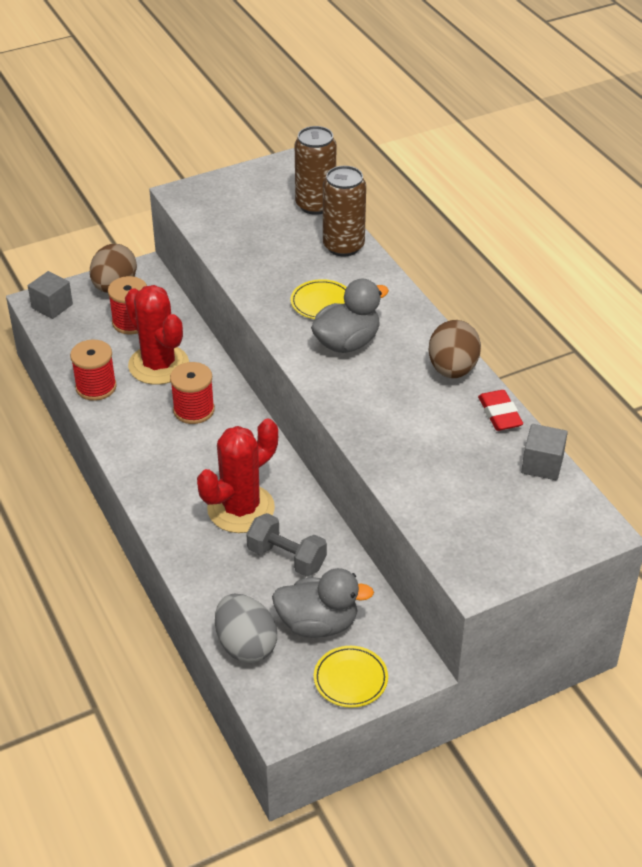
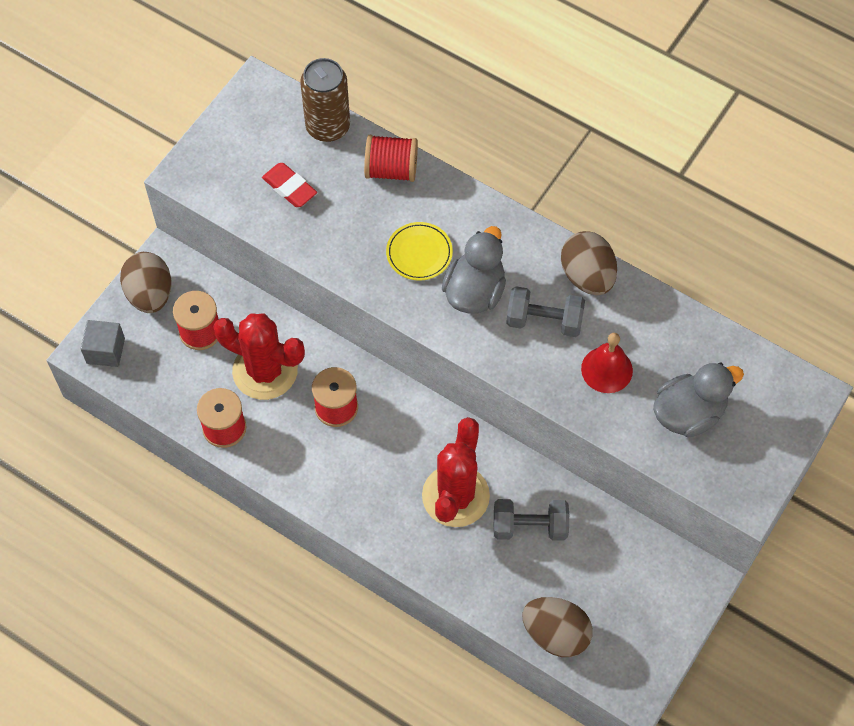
camera: 30 degrees left, 20 degrees up
(246, 645) = (555, 634): grey egg -> brown egg
(318, 624) = (600, 579): grey duck -> grey duck (689, 413)
(343, 246) = (391, 170): brown can -> red spool
(350, 679) = (660, 619): yellow plate -> none
(390, 383) = (544, 321): none -> grey dumbbell
(419, 436) = (607, 369): none -> red bell
(499, 414) = (658, 308): red eraser -> red eraser (289, 188)
(542, 464) = (726, 347): grey cube -> none

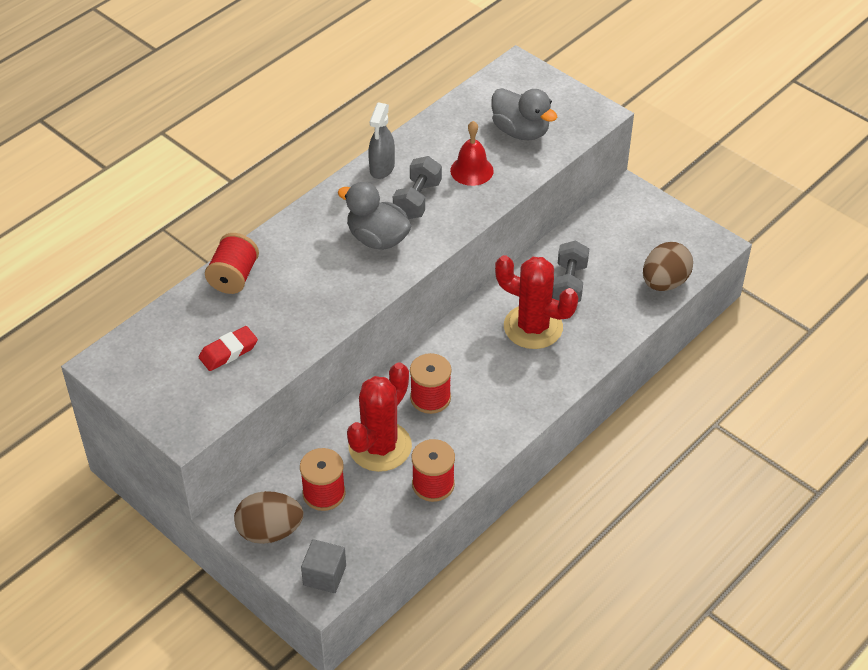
camera: 80 degrees left, 15 degrees down
(328, 127) = (169, 316): brown can -> none
(419, 253) = (328, 269): yellow plate -> none
(587, 276) = (382, 168): brown egg -> grey spray bottle
(689, 413) = (520, 131): grey duck -> grey duck turned 150 degrees clockwise

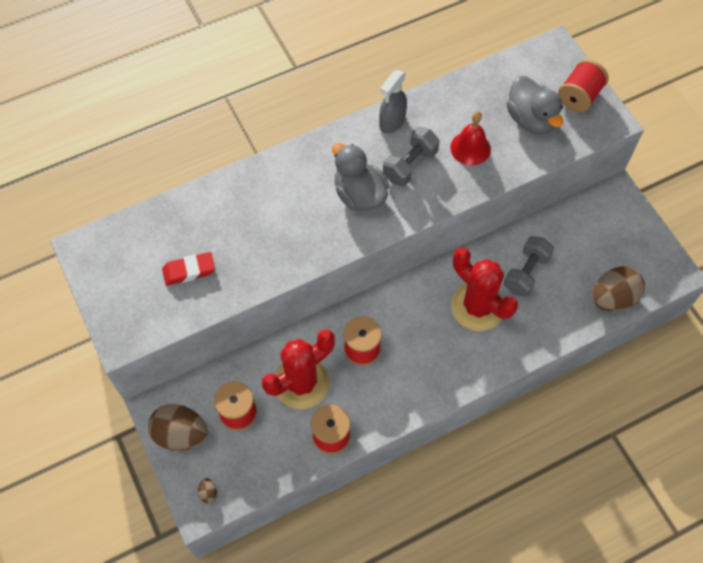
camera: 20 degrees right, 15 degrees up
(234, 277) = (222, 196): red spool -> red spool (579, 96)
(324, 575) = (208, 493): grey cube -> brown egg

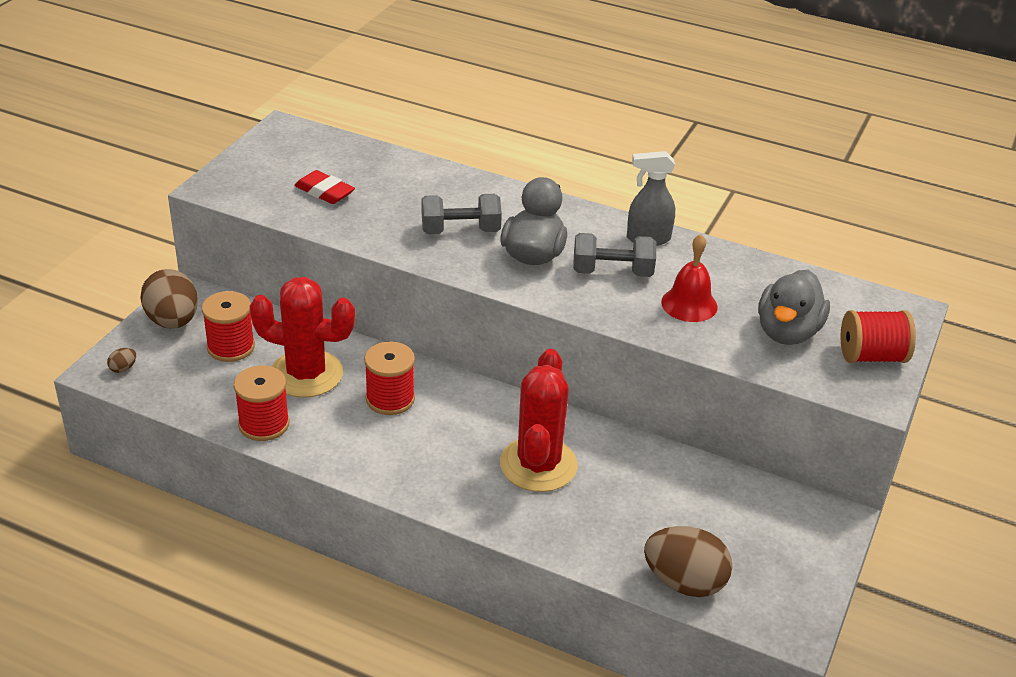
camera: 50 degrees right, 25 degrees down
(526, 273) = (628, 486): grey dumbbell -> grey dumbbell (460, 231)

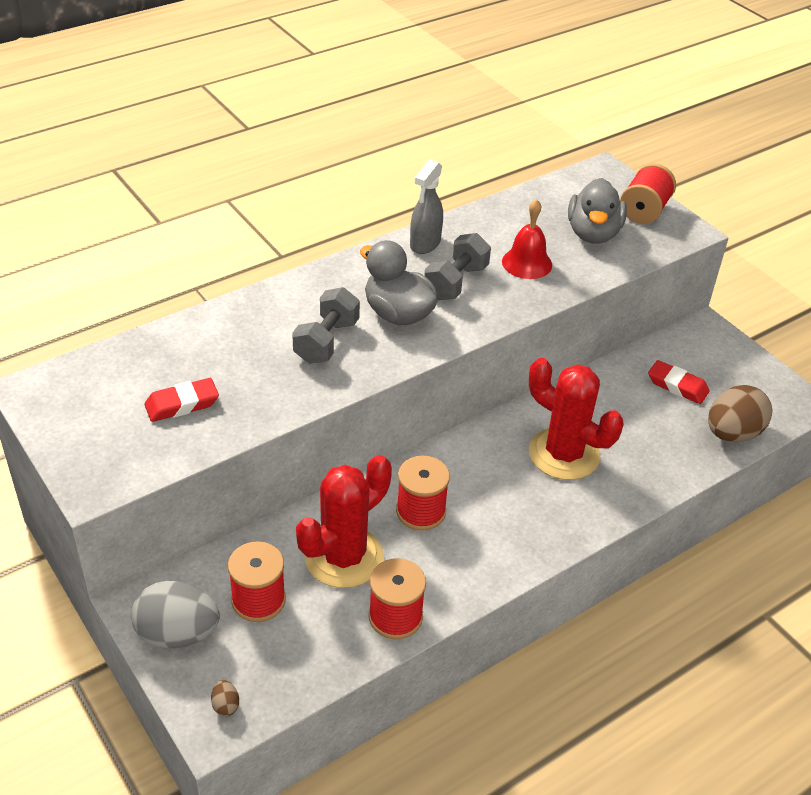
camera: 60 degrees left, 5 degrees up
(173, 321) = (177, 634): brown egg -> grey egg
(716, 519) = (677, 386): none -> red eraser
(787, 332) = (593, 234): grey duck -> grey duck turned 45 degrees clockwise

